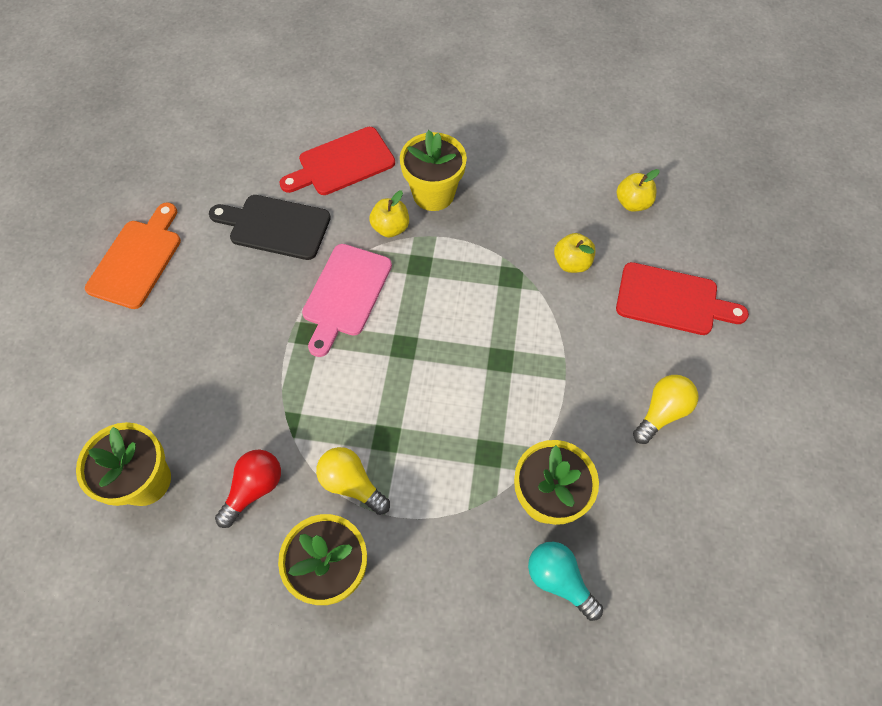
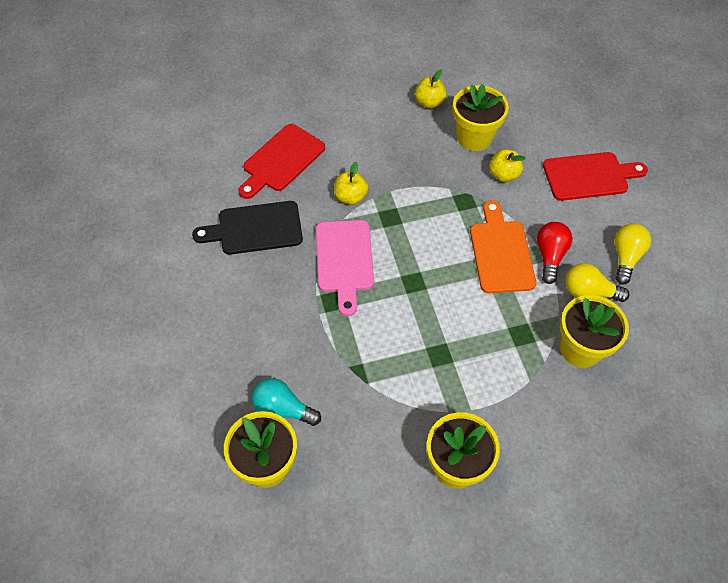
camera: 25 degrees left, 5 degrees down
(137, 260) = (151, 297): orange cutting board -> orange cutting board (501, 253)
(254, 488) = (359, 433): red light bulb -> red light bulb (550, 256)
(351, 484) = (433, 398): yellow light bulb -> yellow light bulb (589, 292)
(433, 194) = (369, 160): yellow flower pot -> yellow flower pot (474, 137)
(559, 580) = (621, 401): turquoise light bulb -> turquoise light bulb (283, 409)
(632, 203) = (522, 116): yellow apple -> yellow apple (429, 102)

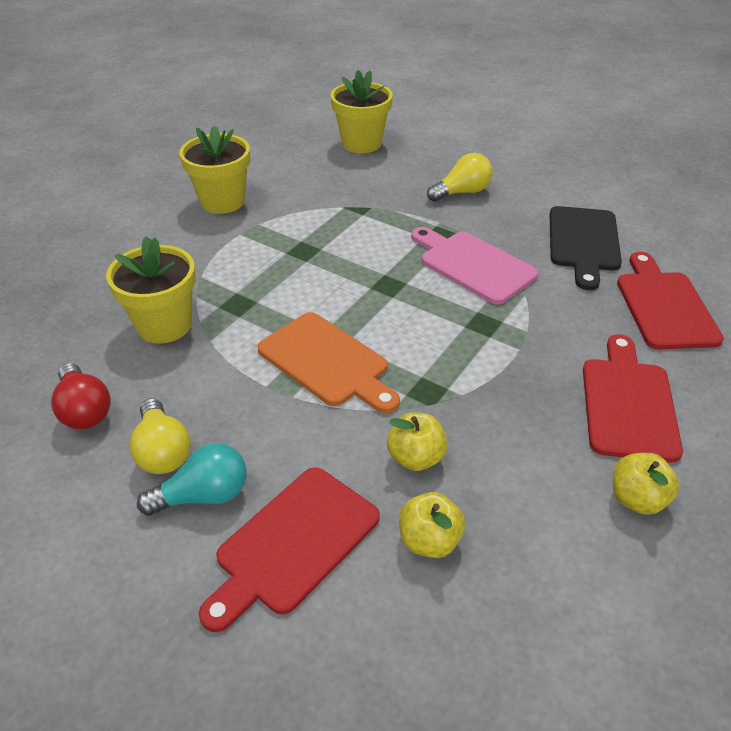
camera: 140 degrees right, 15 degrees down
(255, 228) = (583, 242): black cutting board -> black cutting board turned 150 degrees clockwise
(283, 409) = (388, 167): turquoise light bulb -> turquoise light bulb (203, 496)
(350, 197) = (548, 317): yellow apple -> yellow apple (429, 541)
(377, 133) = (628, 404): none -> red cutting board
(474, 137) = (513, 487): yellow flower pot -> none
(550, 256) = (266, 393): red light bulb -> red light bulb (84, 410)
(589, 292) = (189, 382): yellow light bulb -> yellow light bulb (462, 192)

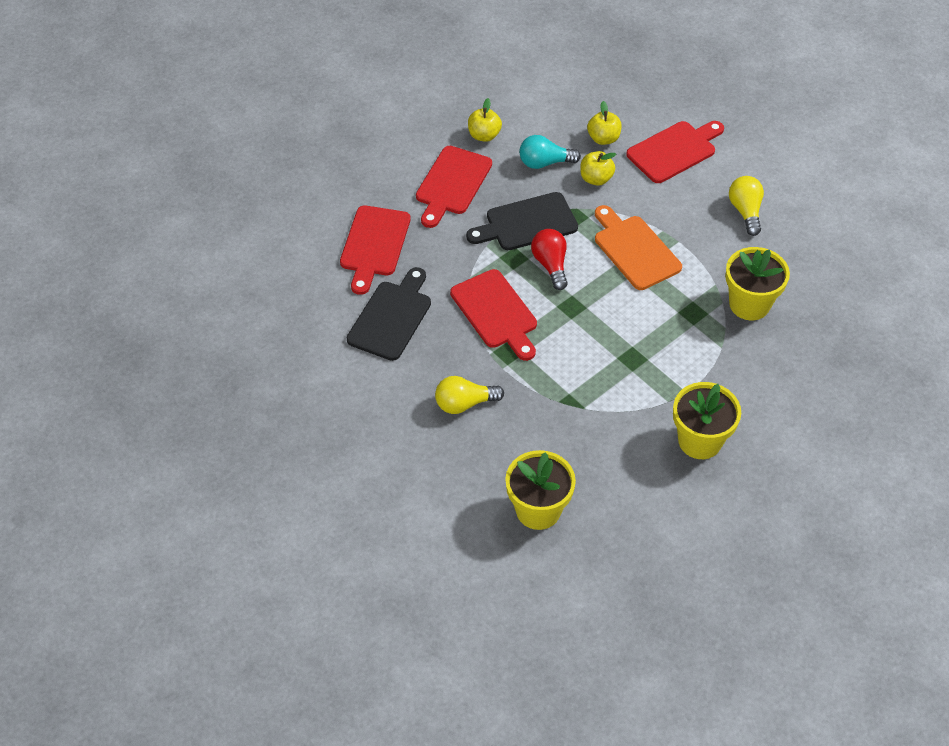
camera: 165 degrees left, 10 degrees up
(84, 410) = (798, 247): red light bulb -> red light bulb (550, 265)
(203, 496) = (721, 182): turquoise light bulb -> turquoise light bulb (544, 163)
(473, 265) = (495, 312): pink cutting board -> red cutting board
(489, 369) = (527, 223): none -> black cutting board

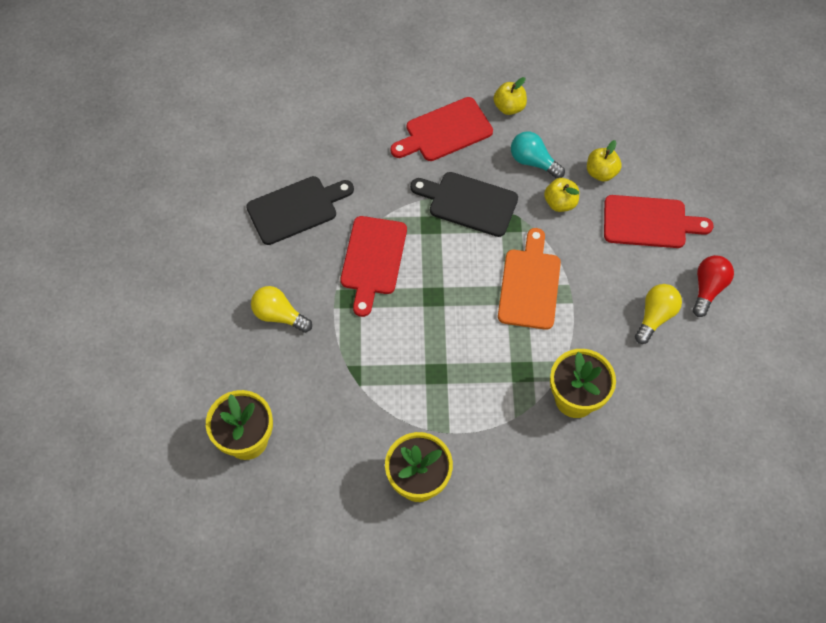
camera: 40 degrees right, 10 degrees up
(374, 245) = (340, 142): red cutting board -> none
(550, 265) = (452, 250): red light bulb -> red light bulb (708, 288)

